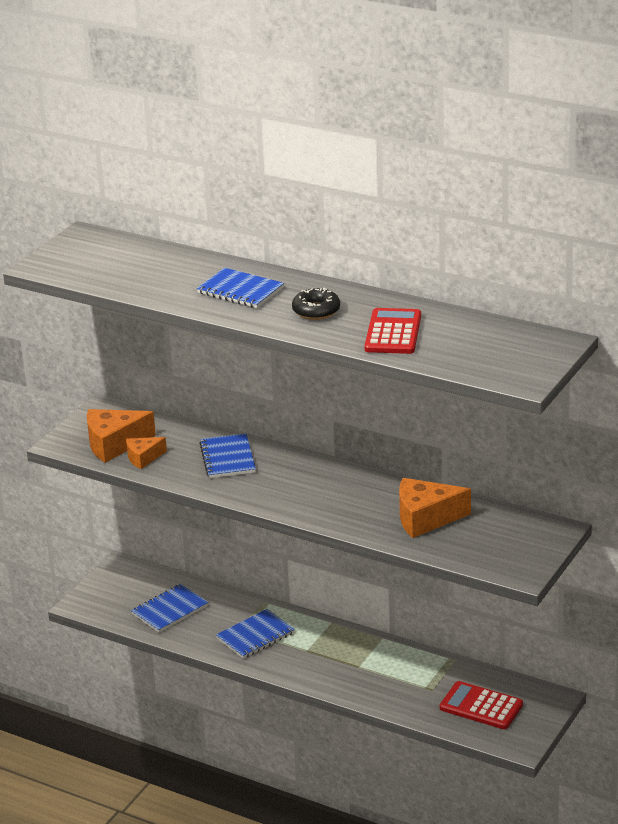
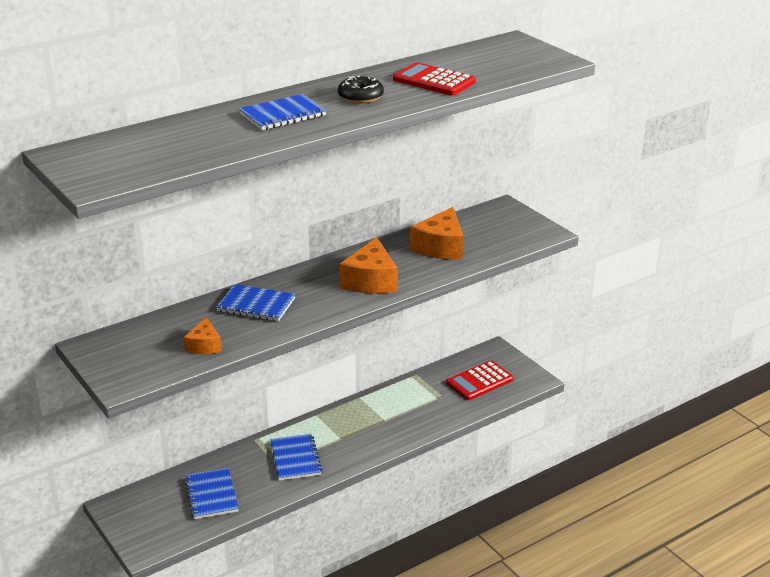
camera: 65 degrees left, 0 degrees up
(114, 444) = (161, 355): orange cheese -> orange cheese (370, 281)

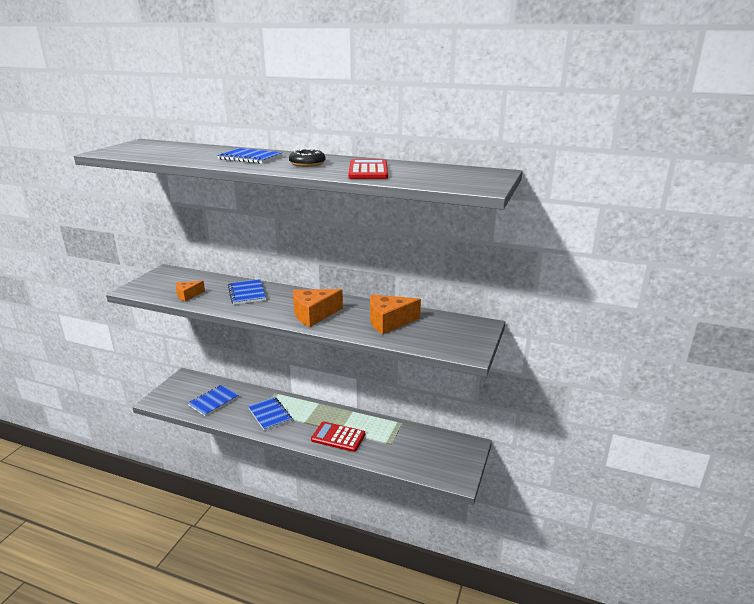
camera: 55 degrees right, 5 degrees down
(295, 459) = (270, 414): blue notebook -> blue notebook turned 75 degrees counterclockwise
(479, 381) = (426, 454): red calculator -> red calculator (338, 437)

